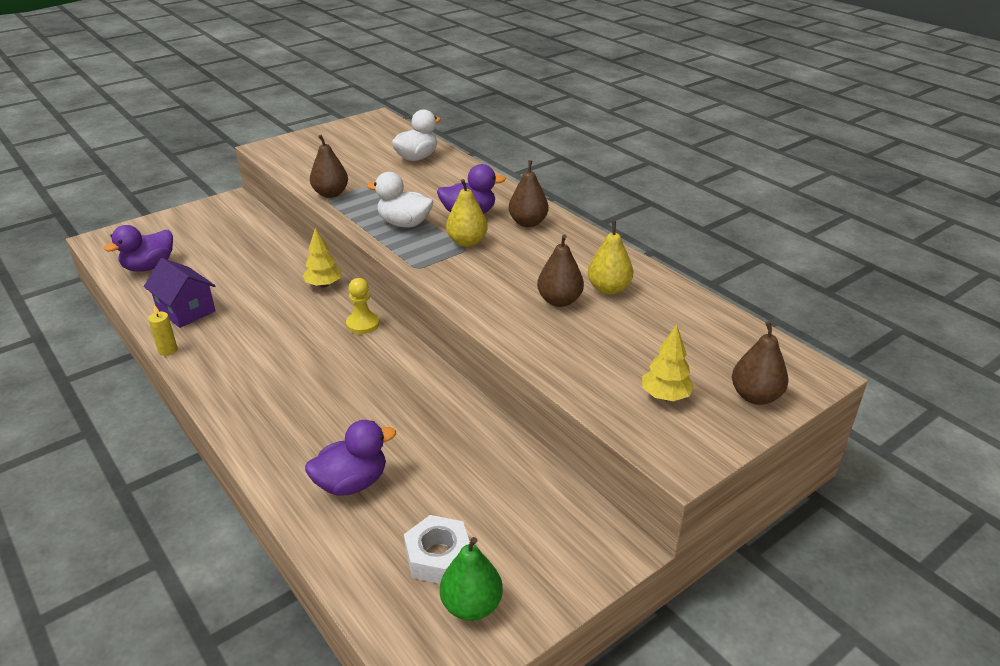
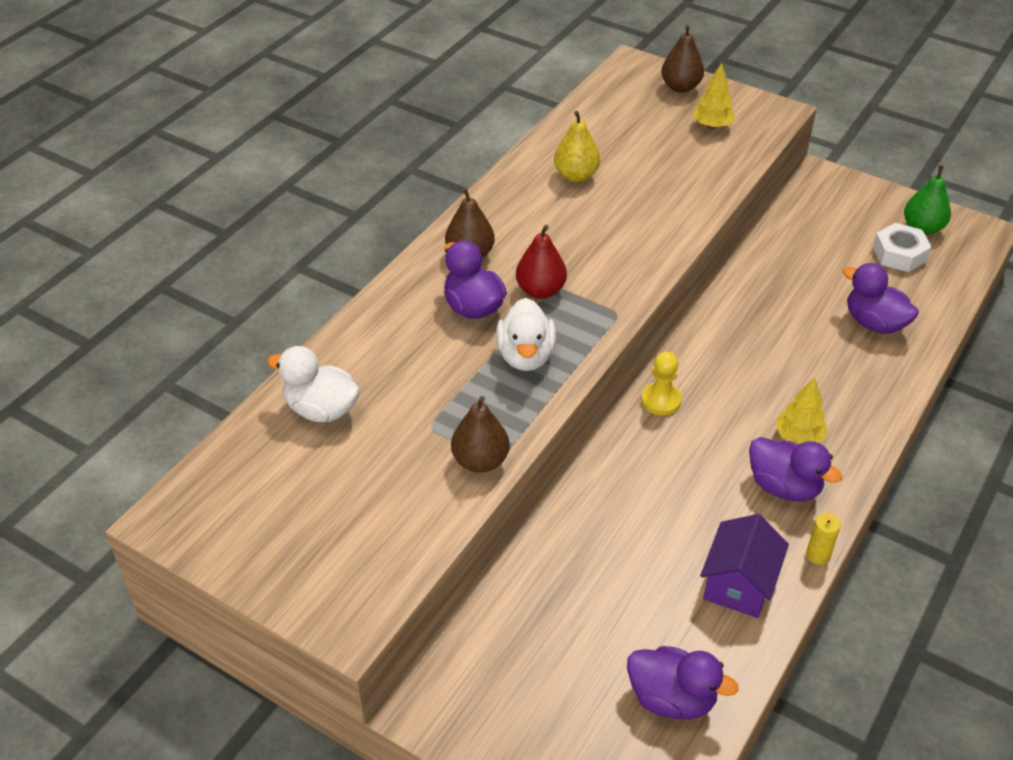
camera: 110 degrees left, 10 degrees up
(234, 355) = (784, 486): none -> purple duck
(323, 285) = (605, 468): yellow tree -> yellow tree (798, 437)
(467, 242) = (540, 290): yellow pear -> red pear
(559, 301) = (616, 201): brown pear -> none

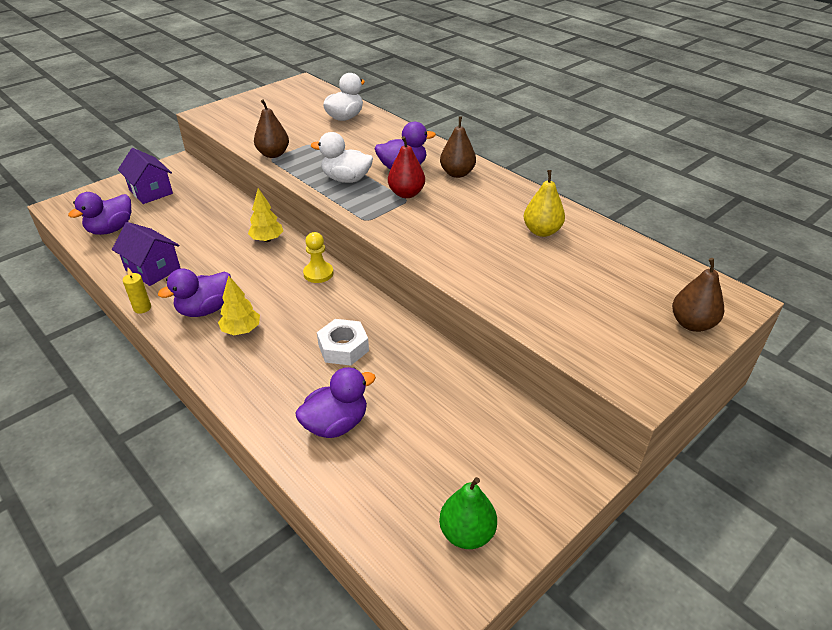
camera: 105 degrees right, 5 degrees down
(538, 700) = (151, 191): none -> purple house
(712, 126) = (613, 328): yellow tree -> yellow tree (267, 239)
(899, 254) = (428, 489): white nut -> white nut (343, 348)

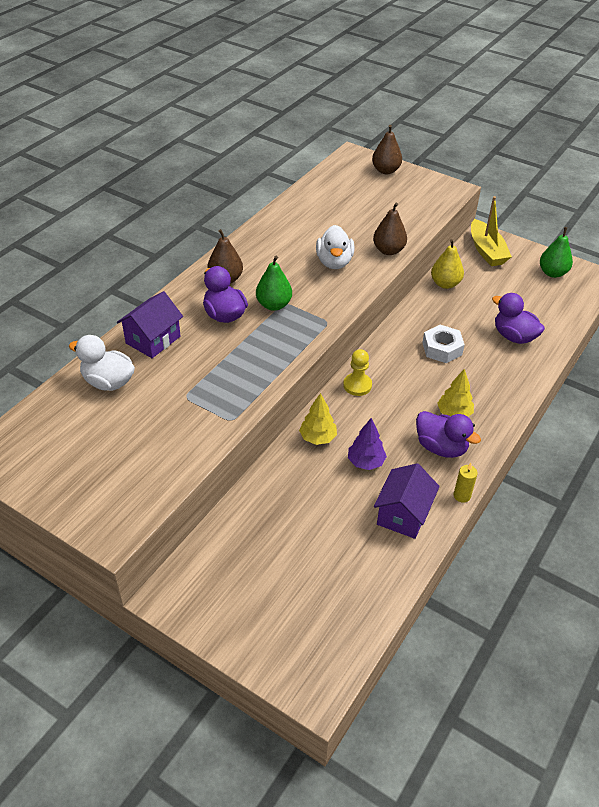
camera: 105 degrees left, 5 degrees up
(111, 229) = (348, 594): purple duck -> none
(151, 191) = (251, 592): purple house -> purple house (153, 340)
(222, 260) = (365, 462): none -> purple tree
(273, 154) = (219, 421): brown pear -> brown pear (388, 250)
(346, 179) = (259, 349): white duck -> white duck (334, 262)
(406, 194) = (274, 305): red pear -> green pear
(542, 231) = (306, 228): yellow pear -> yellow pear (445, 284)
(542, 459) = (486, 251): none -> yellow boat

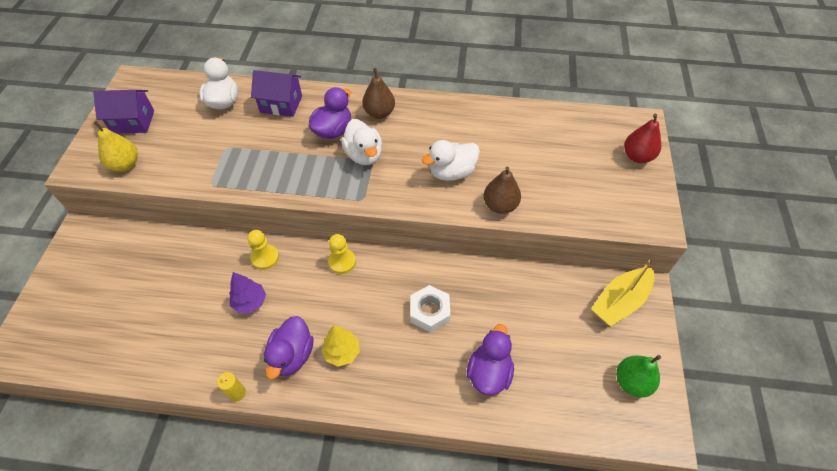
camera: 65 degrees right, 10 degrees up
(274, 305) = (364, 155): green pear -> white duck
(318, 438) = (265, 258): yellow tree -> yellow pawn
(385, 171) = (637, 156): brown pear -> red pear
(403, 514) = (199, 352): purple house -> purple house (133, 122)
(445, 284) = (533, 281): yellow pear -> yellow pear (125, 164)

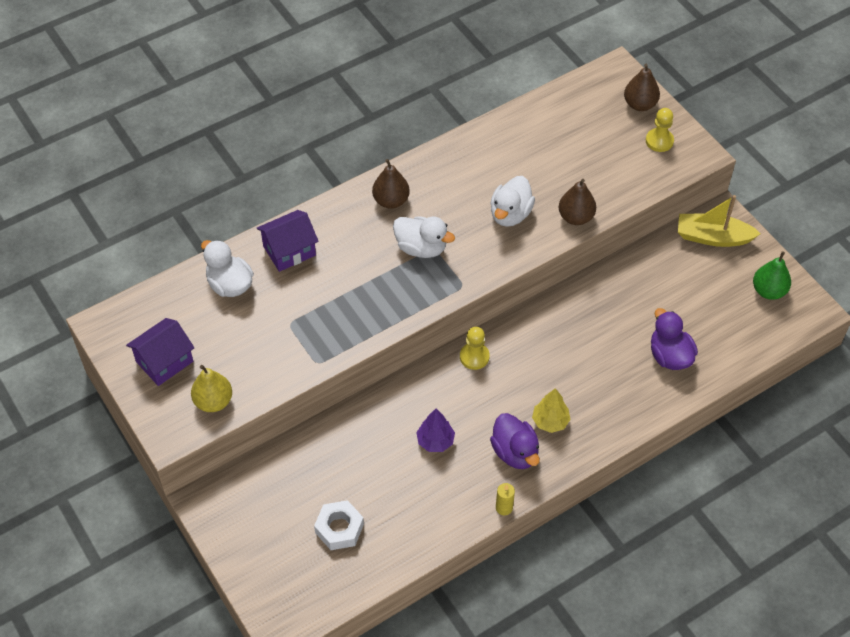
camera: 40 degrees left, 0 degrees up
(265, 258) = (405, 400): yellow pawn -> yellow pawn (659, 141)
(333, 130) = (368, 244): purple duck -> none
(429, 311) = (584, 344): white nut -> white nut (339, 528)
(620, 301) = (713, 237): yellow boat -> yellow boat turned 90 degrees clockwise
(637, 156) = (640, 104): red pear -> brown pear

